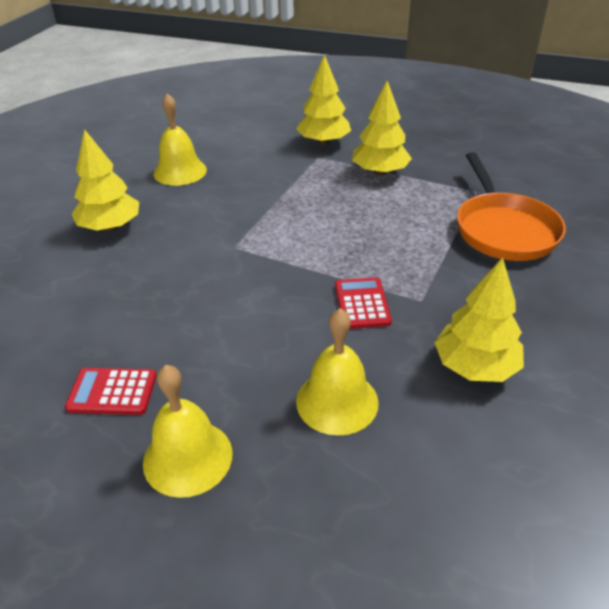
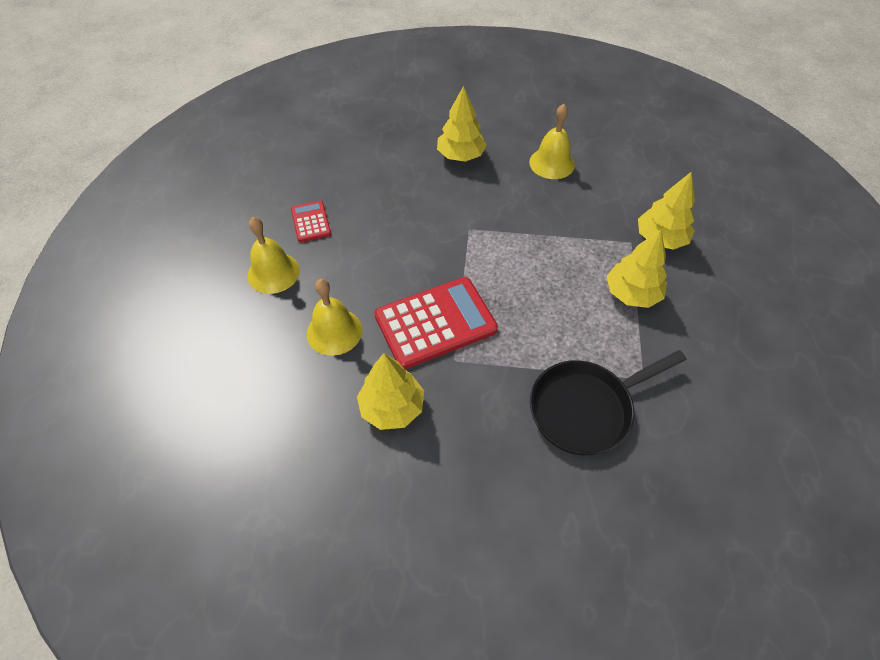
camera: 70 degrees right, 15 degrees up
(362, 303) = (435, 323): red calculator -> red calculator, size x1.97
(503, 229) = (585, 409): orange pan -> black pan

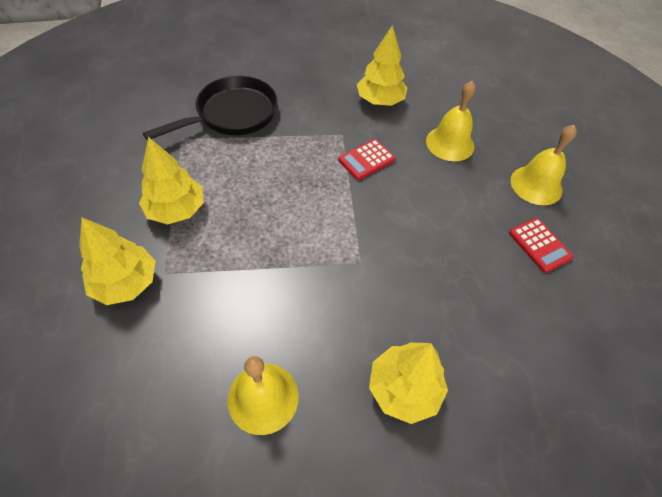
camera: 165 degrees right, 0 degrees up
(435, 323) = (366, 160): red calculator -> red calculator, size x0.51

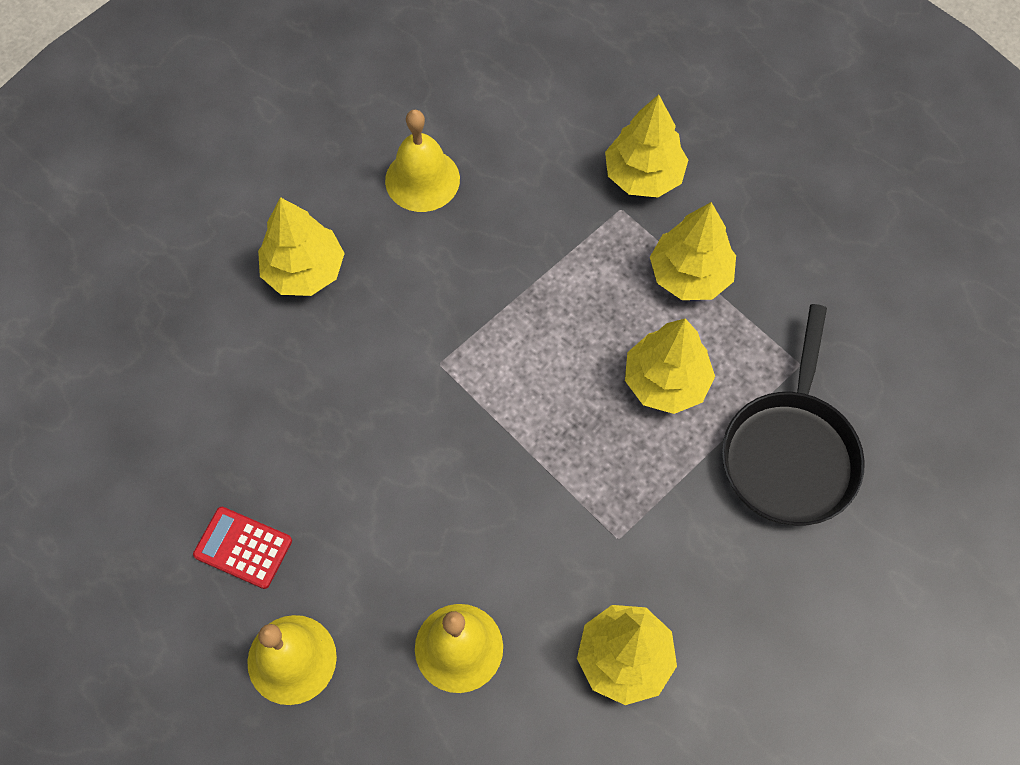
camera: 145 degrees right, 10 degrees up
(250, 173) = (665, 381): none -> yellow tree
(366, 160) = (548, 518): red calculator -> none

